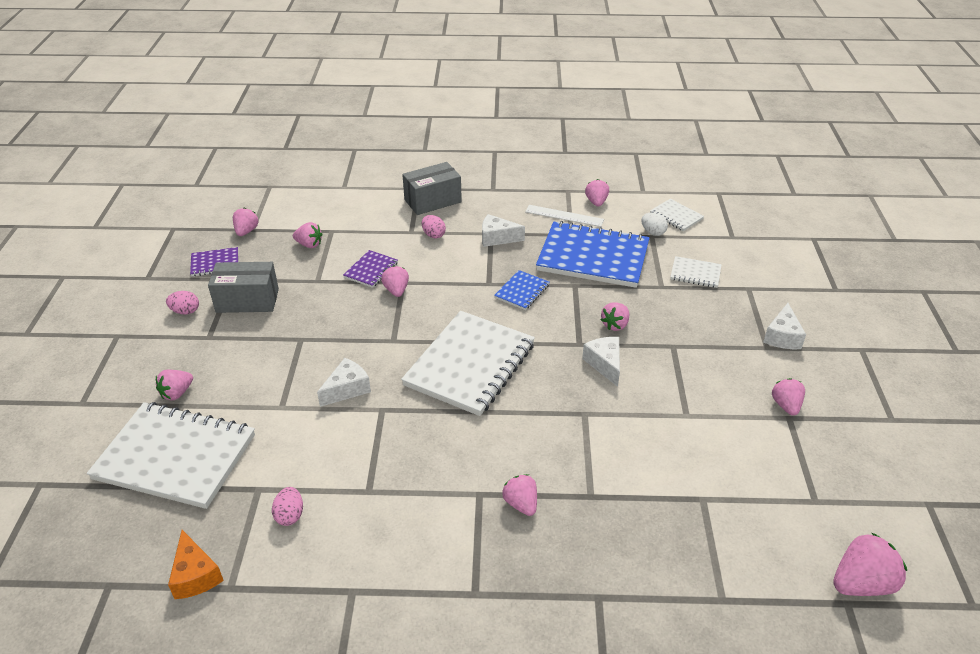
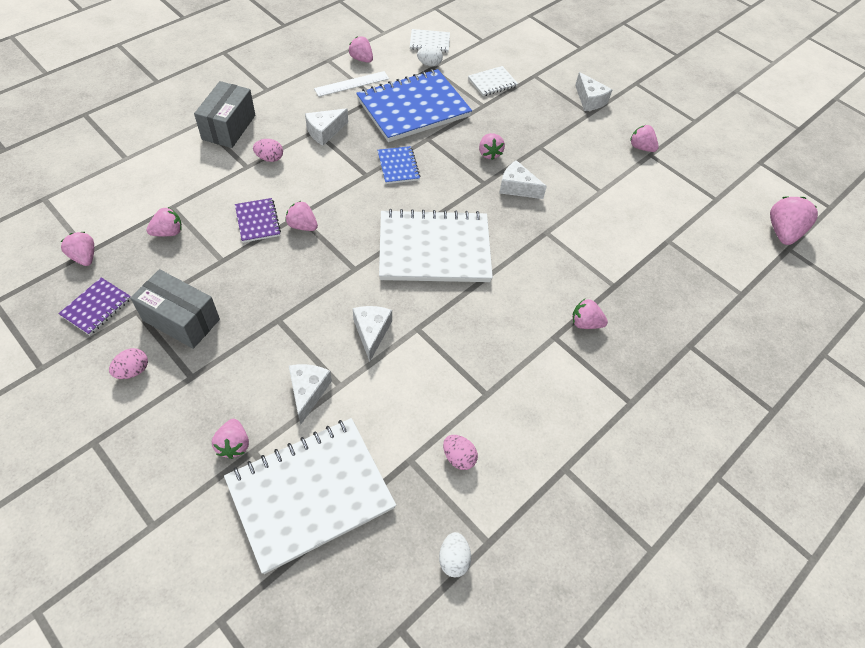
camera: 50 degrees left, 15 degrees up
(195, 575) = (453, 559): orange cheese -> white egg
(247, 300) = (181, 320): grey box -> grey box turned 75 degrees clockwise
(257, 396) = (308, 392): none -> white cheese
(470, 365) = (434, 249): white notebook -> white notebook turned 75 degrees counterclockwise

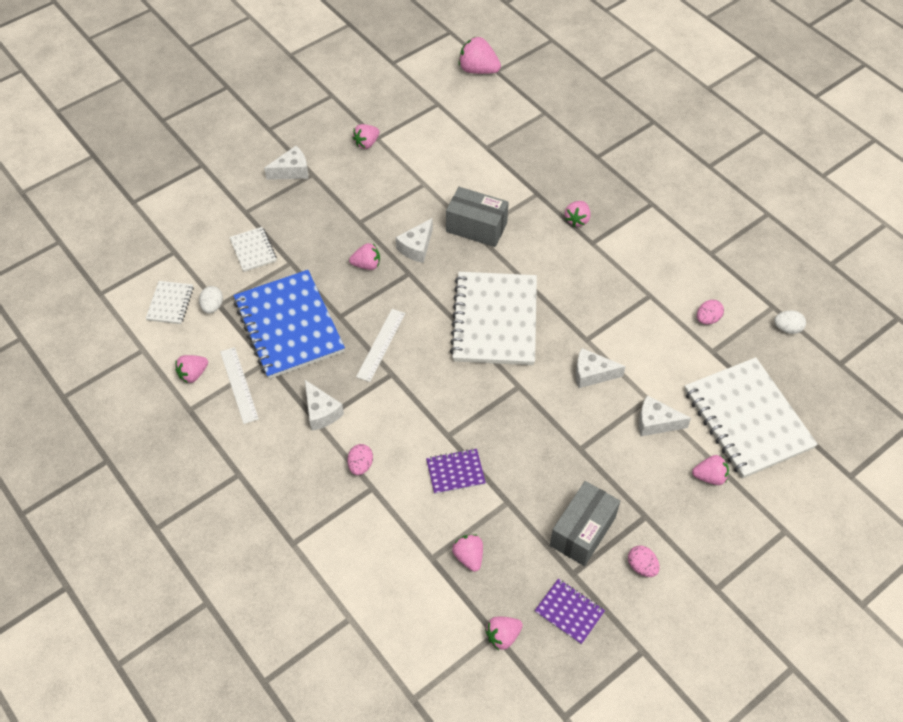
camera: 80 degrees left, 0 degrees up
(229, 127) = (304, 511): grey box -> grey box (476, 227)
(302, 226) = (462, 431): pink strawberry -> none
(398, 166) = (381, 344): blue notebook -> white ruler

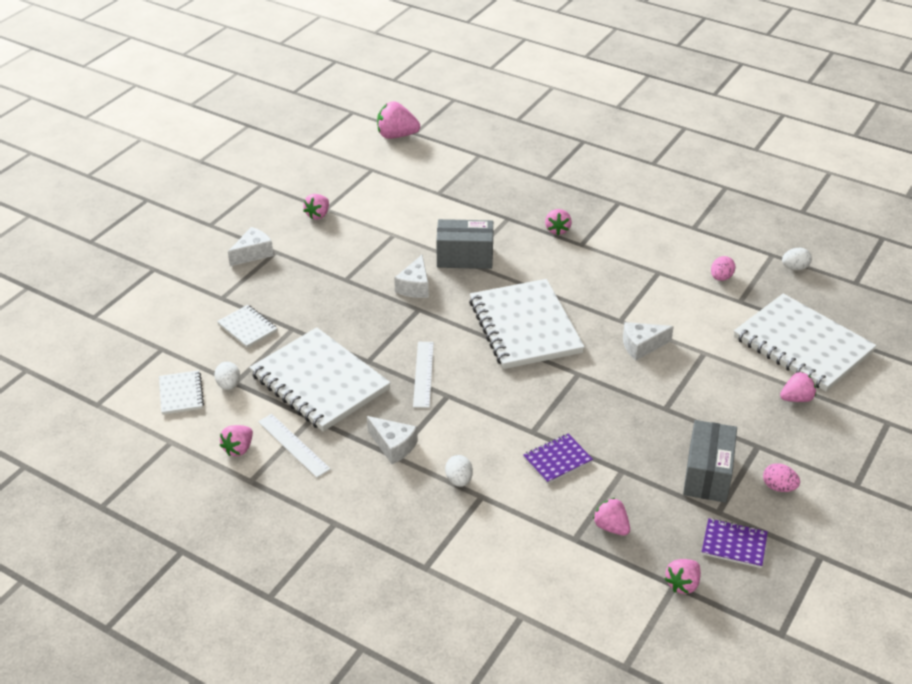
camera: 20 degrees left, 15 degrees down
(289, 326) = (319, 382): blue notebook -> white notebook
(360, 465) = (459, 480): pink egg -> white egg
(367, 265) = (372, 312): pink strawberry -> none
(656, 423) = (723, 369): white cheese -> none

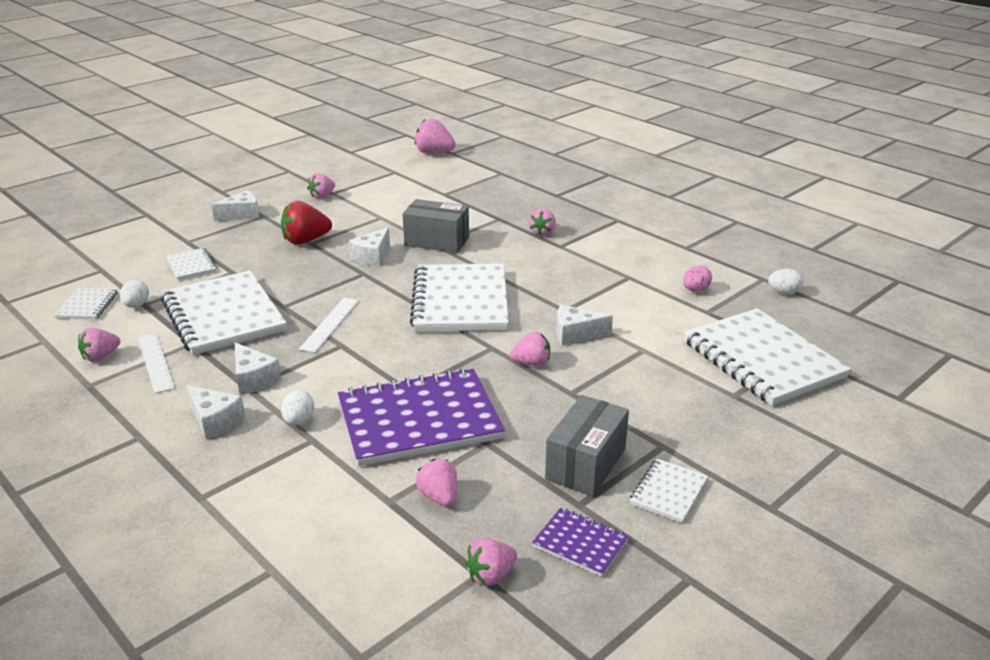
camera: 15 degrees right, 10 degrees down
(339, 277) = (305, 241): none -> red strawberry
(388, 494) = (215, 421): none -> white cheese
(557, 460) = (419, 420): purple notebook -> purple notebook, size x2.20
(778, 487) = (668, 492): pink egg -> white notebook
(796, 398) = (732, 407): pink strawberry -> pink strawberry (532, 363)

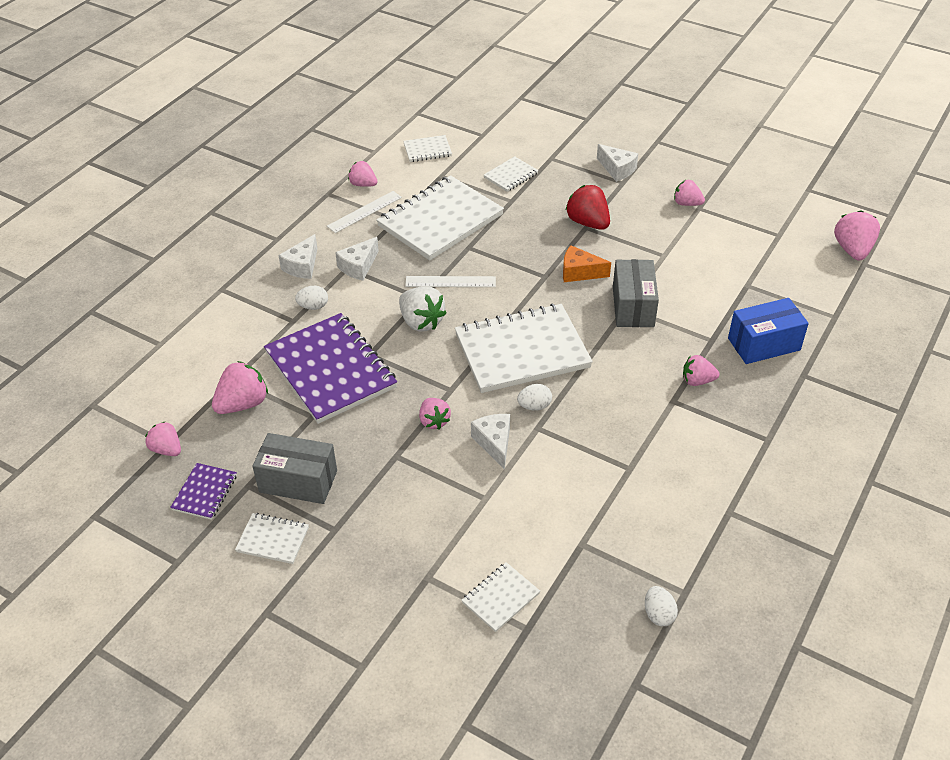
camera: 75 degrees right, 15 degrees up
(136, 305) = (437, 172): white egg -> white egg (534, 406)
(372, 256) = (579, 272): white cheese -> orange cheese
(380, 350) = (421, 322): none -> white strawberry
(439, 496) = (243, 404): pink strawberry -> pink strawberry, size x1.55
(516, 201) = (764, 344): none -> blue box
(695, 290) = (626, 529): pink egg -> none
(762, 359) = (500, 598): white notebook -> white notebook, size x0.45

